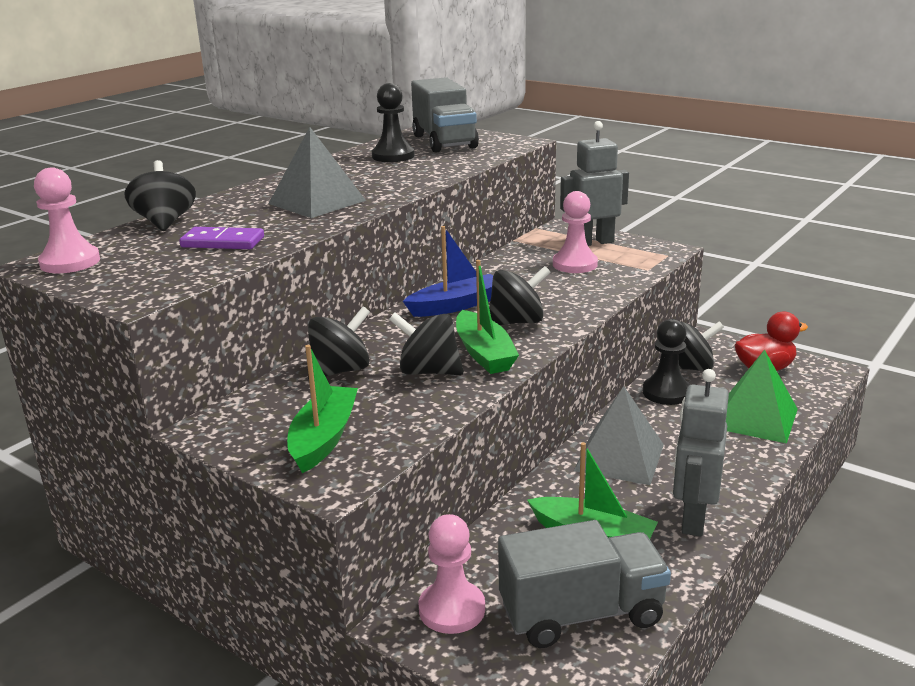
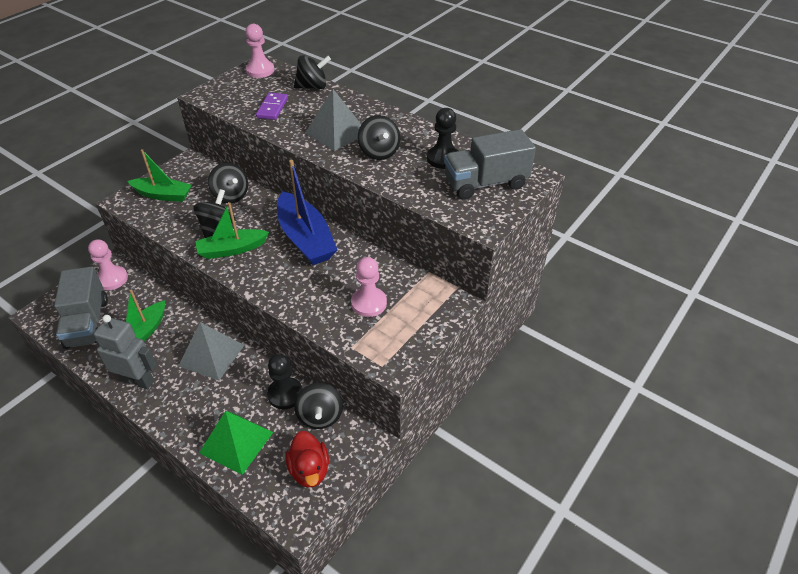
camera: 90 degrees right, 20 degrees up
(456, 305) = (306, 238): blue boat -> blue boat, size x1.53
(517, 322) = (272, 265): black spinning top -> black spinning top (379, 152)
(593, 242) = (417, 319): grey robot -> none

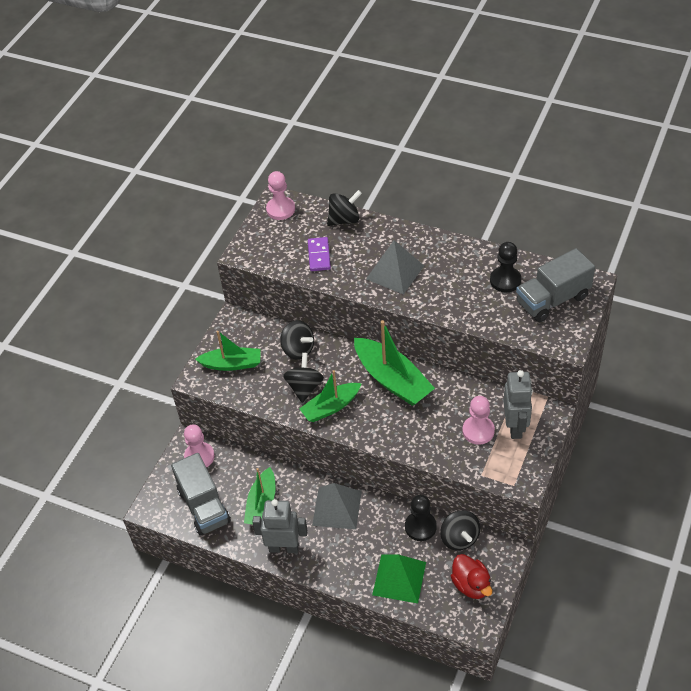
camera: 10 degrees left, 5 degrees up
(306, 238) = (392, 380): blue boat -> green boat
(379, 152) = (445, 287): black spinning top -> none
(410, 308) = (515, 426): none -> grey robot

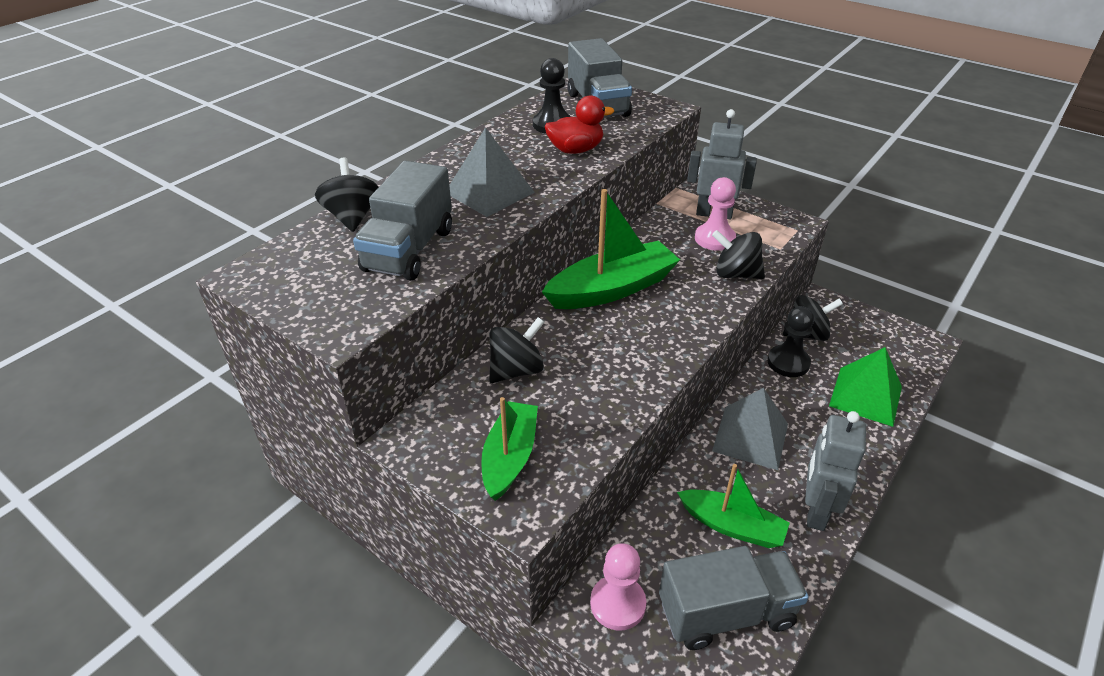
camera: 80 degrees left, 10 degrees down
(280, 209) = (272, 273): pink pawn -> none
(304, 387) = (594, 375): black spinning top -> black spinning top (735, 274)
(319, 255) = (409, 250): purple domino -> grey truck
(331, 407) = (642, 353): green boat -> none
(471, 585) = (872, 338): red duck -> red duck (575, 150)

